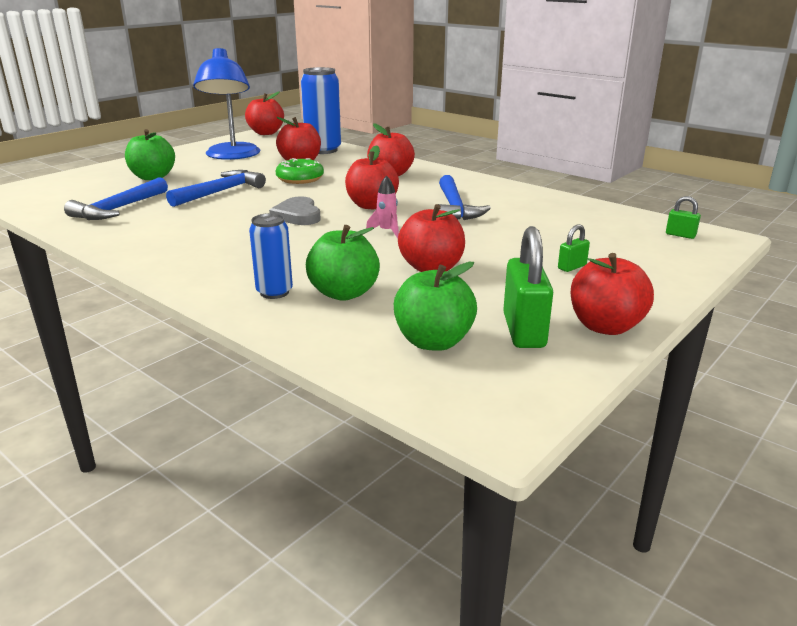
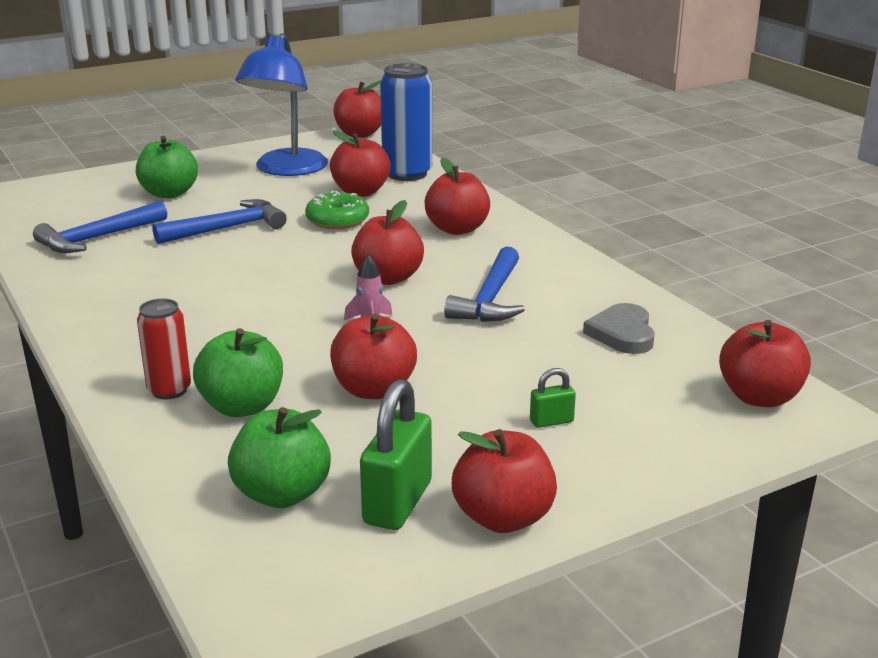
camera: 20 degrees right, 0 degrees up
(274, 292) = (169, 390): blue can -> red can
(298, 215) = (286, 280): grey heart -> grey heart (622, 333)
(680, 235) = (759, 397): green padlock -> red apple

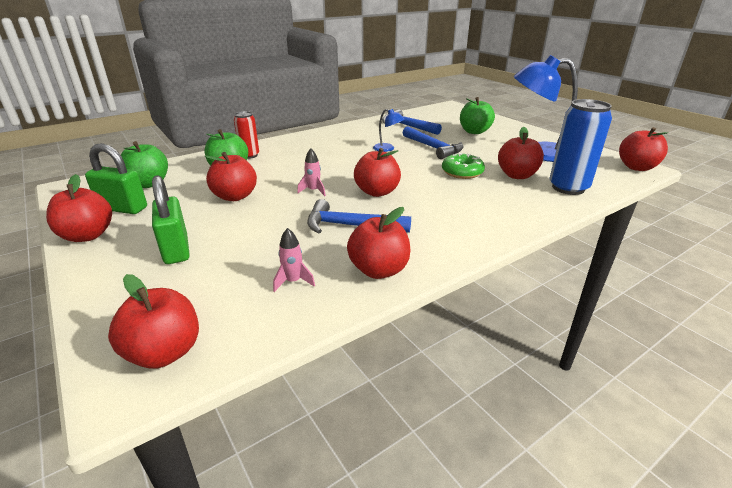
camera: 85 degrees right, 5 degrees up
(211, 261) = (387, 149): none -> blue lamp
(457, 229) = (470, 210): red apple -> red apple (379, 270)
(551, 421) = (176, 250): green padlock -> green padlock, size x2.01
(622, 333) = (293, 281): grey heart -> pink rocket

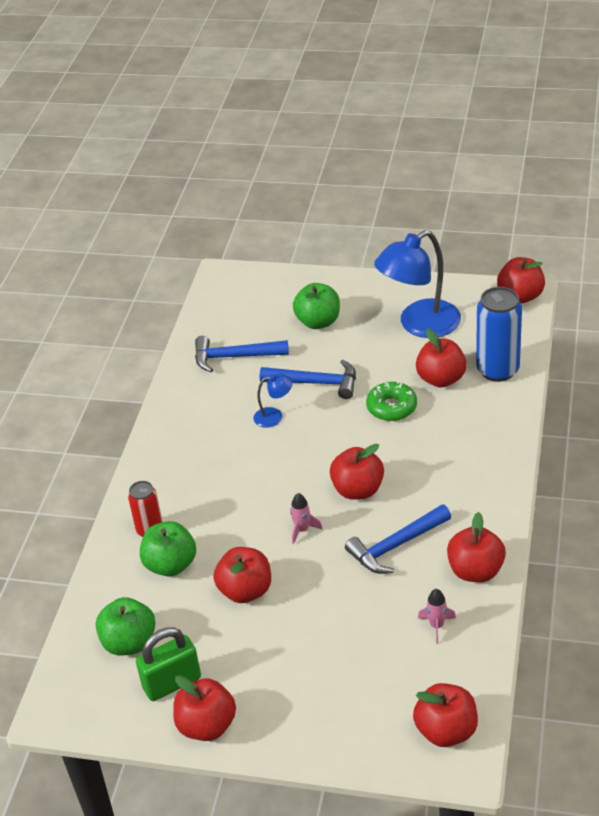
camera: 40 degrees left, 10 degrees up
(176, 250) = (307, 674): green padlock -> none

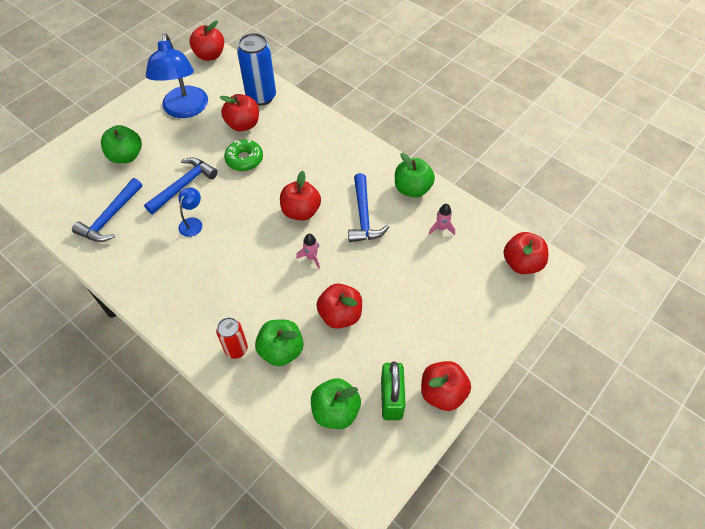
camera: 65 degrees left, 15 degrees up
(475, 571) = (412, 189): red apple -> green apple

